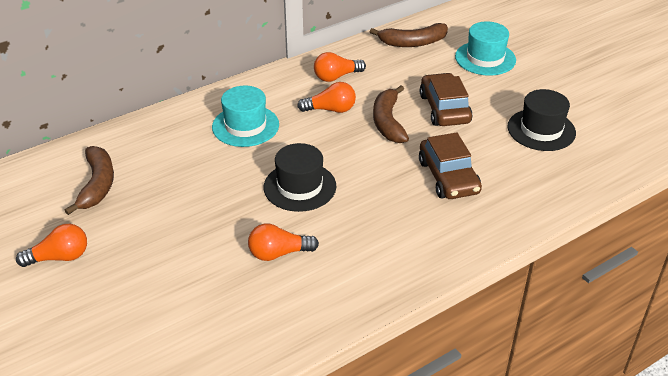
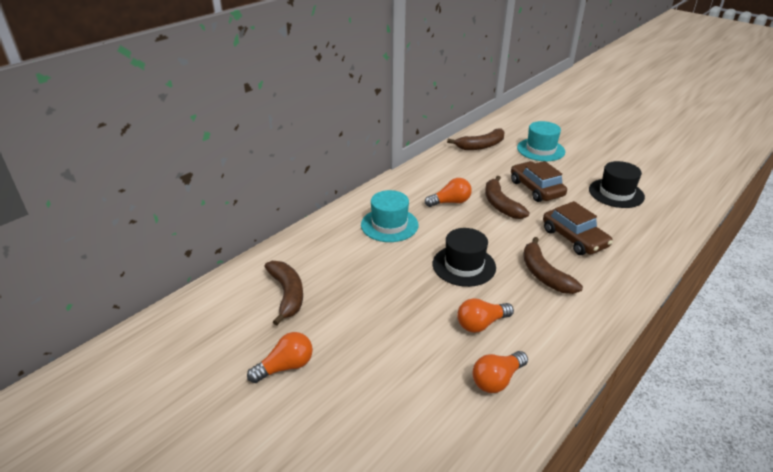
camera: 15 degrees left, 5 degrees down
(336, 77) = (439, 177): orange light bulb -> orange light bulb (497, 380)
(383, 213) = (544, 274): none -> brown banana

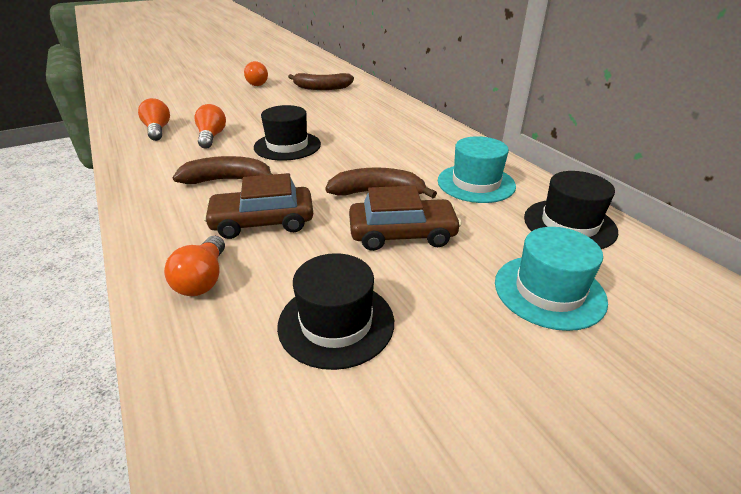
camera: 110 degrees right, 0 degrees up
(389, 225) = (381, 127): turquoise hat -> turquoise hat (476, 183)
(450, 202) = (404, 163): orange light bulb -> orange light bulb (203, 279)
(481, 146) = (569, 224): brown banana -> black hat

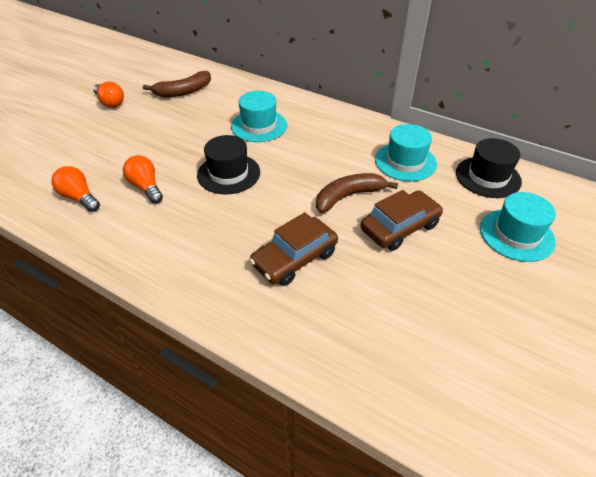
camera: 30 degrees left, 10 degrees up
(203, 279) = (308, 326): orange light bulb -> none
(228, 180) = (220, 229): brown banana -> none
(336, 323) = (427, 315): black hat -> none
(356, 122) = (259, 126): none -> turquoise hat

